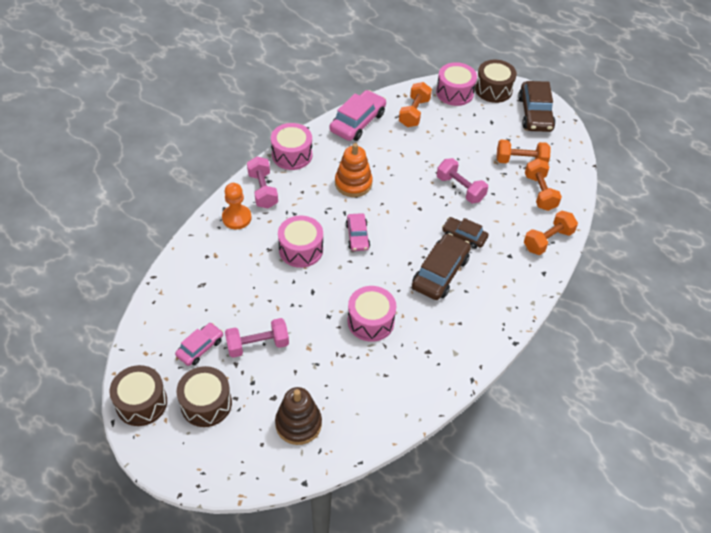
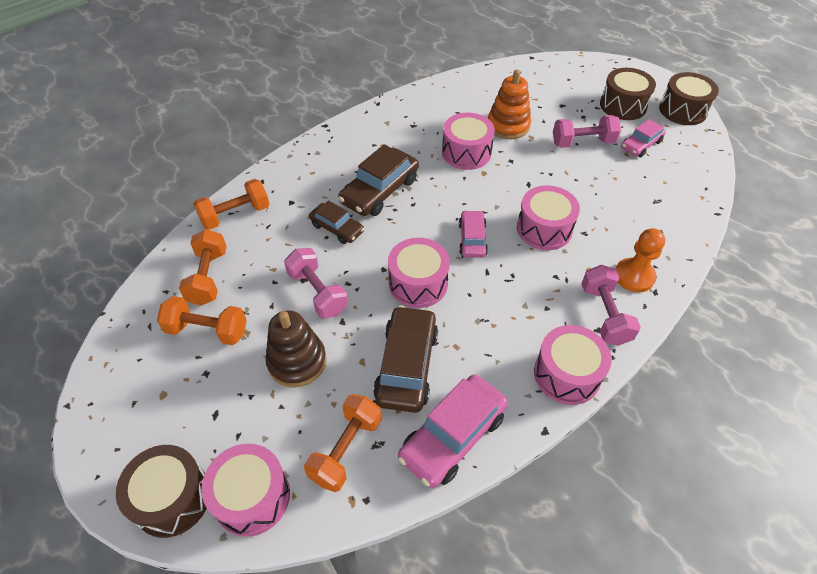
camera: 170 degrees left, 0 degrees up
(298, 424) = (538, 88): brown stacking toy -> brown stacking toy (297, 361)
(353, 183) = (471, 314): orange stacking toy -> orange stacking toy (508, 126)
(392, 200) = (418, 283): none -> pink drum
(535, 113) = (128, 426): brown car -> brown car (406, 365)

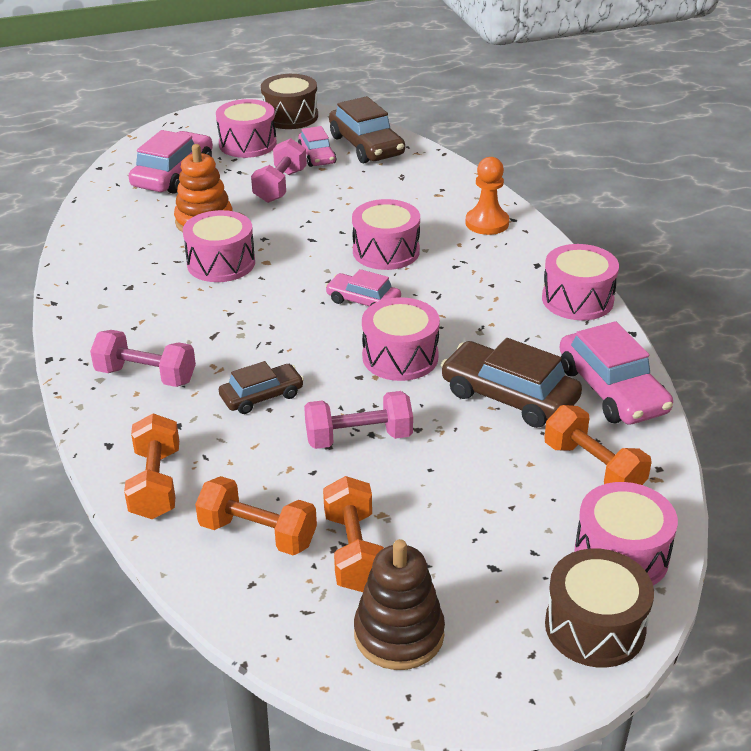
camera: 65 degrees left, 15 degrees down
(207, 330) = (354, 551): orange dumbbell -> orange dumbbell turned 45 degrees counterclockwise
(297, 361) = (454, 479): brown stacking toy -> brown stacking toy (399, 634)
(379, 191) = (225, 345): brown car -> brown car (366, 146)
(552, 89) = (173, 174): none -> pink car
(604, 314) = (521, 255): pink dumbbell -> pink dumbbell (146, 376)
(623, 105) = (247, 144): brown drum -> pink drum

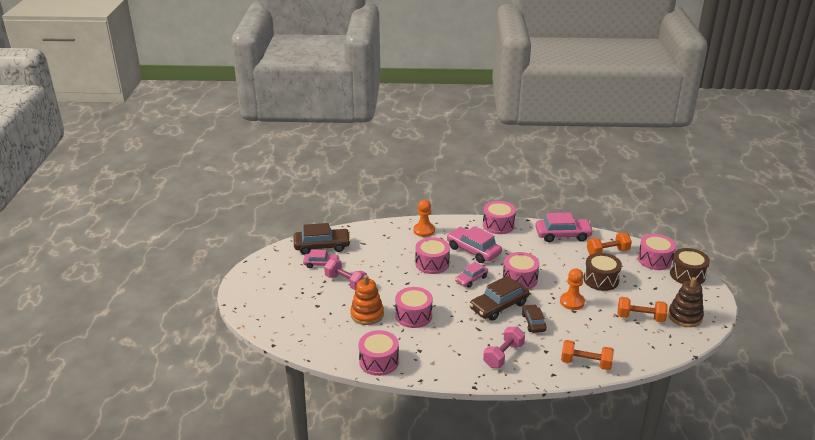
camera: 70 degrees left, 5 degrees down
(173, 174) = (304, 317): pink car -> pink car (473, 250)
(247, 144) = (288, 284): pink drum -> pink drum (379, 361)
(258, 534) = (625, 340): orange dumbbell -> none
(290, 116) = (266, 263): brown drum -> brown drum (601, 280)
(358, 438) = (572, 302): pink dumbbell -> orange pawn
(509, 396) = (558, 259): brown car -> brown car (499, 306)

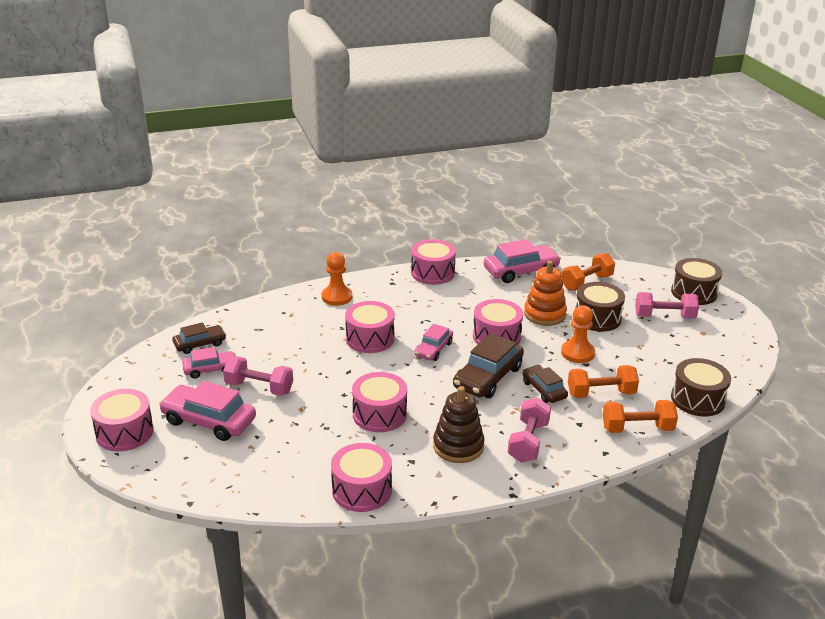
camera: 20 degrees left, 0 degrees up
(322, 246) = (200, 344): brown car -> brown car, size x0.60
(367, 314) = (312, 427): orange stacking toy -> orange stacking toy (544, 314)
(473, 250) = (417, 311): pink car -> pink car (209, 421)
(640, 317) = (670, 355): orange dumbbell -> orange dumbbell (601, 393)
(643, 353) = (697, 399): none -> brown drum
(653, 288) = (664, 316): none -> pink dumbbell
(654, 260) = (646, 282): pink drum -> pink drum (124, 432)
(685, 316) = (720, 343): brown stacking toy -> brown stacking toy (458, 446)

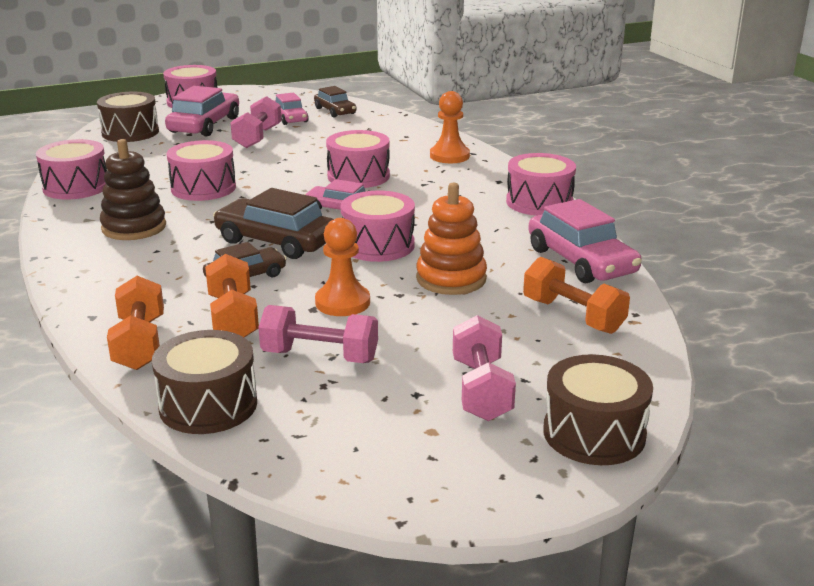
camera: 85 degrees right, 5 degrees down
(528, 442) = (130, 266): pink dumbbell -> pink dumbbell (320, 356)
(597, 318) = (453, 322): brown drum -> brown drum (130, 132)

